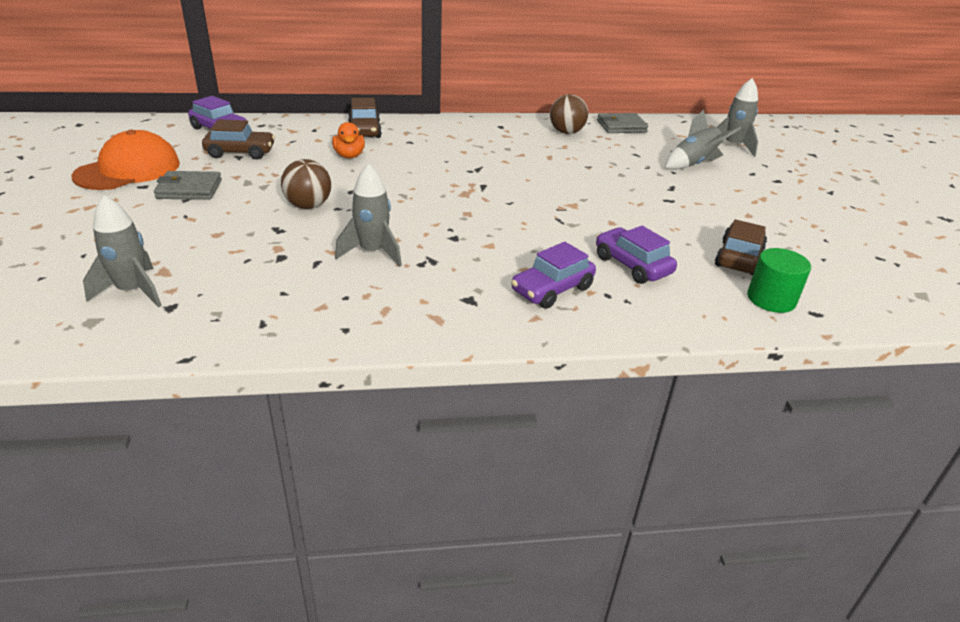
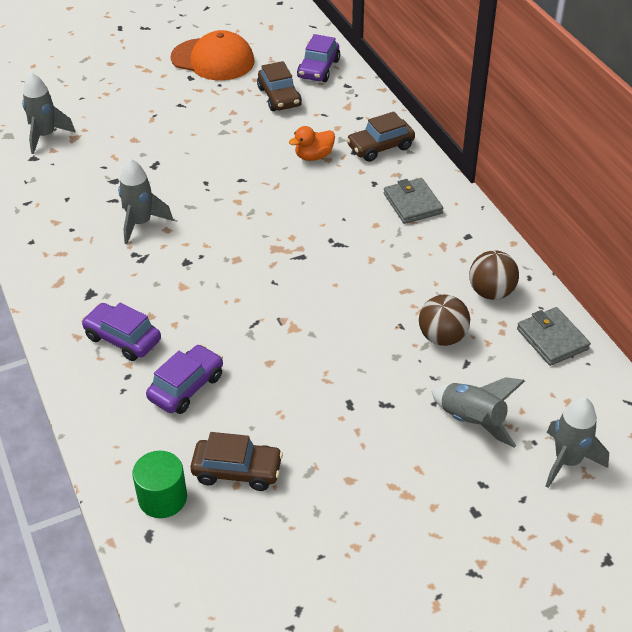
camera: 75 degrees right, 10 degrees up
(189, 189) = (197, 99): grey wallet -> grey wallet (412, 203)
(308, 206) = (201, 166): brown ball -> brown ball (442, 337)

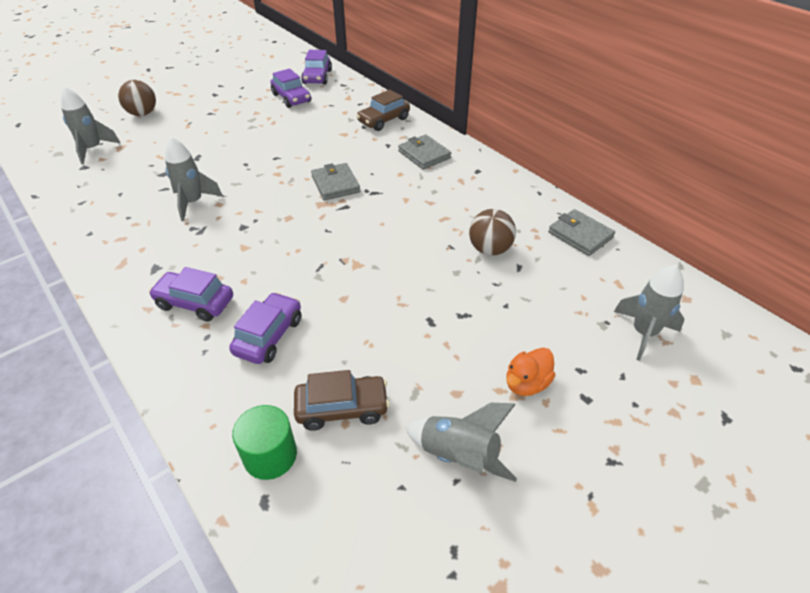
camera: 15 degrees left, 0 degrees up
(213, 60) = (230, 81): orange cap -> none
(279, 97) = (291, 98): brown car -> purple car
(298, 226) = (335, 184): none -> grey wallet
(314, 156) = (332, 133): orange duck -> orange duck (526, 383)
(472, 421) = (546, 315): grey rocket -> grey rocket (459, 456)
(491, 292) = (514, 208): brown ball -> brown ball (143, 114)

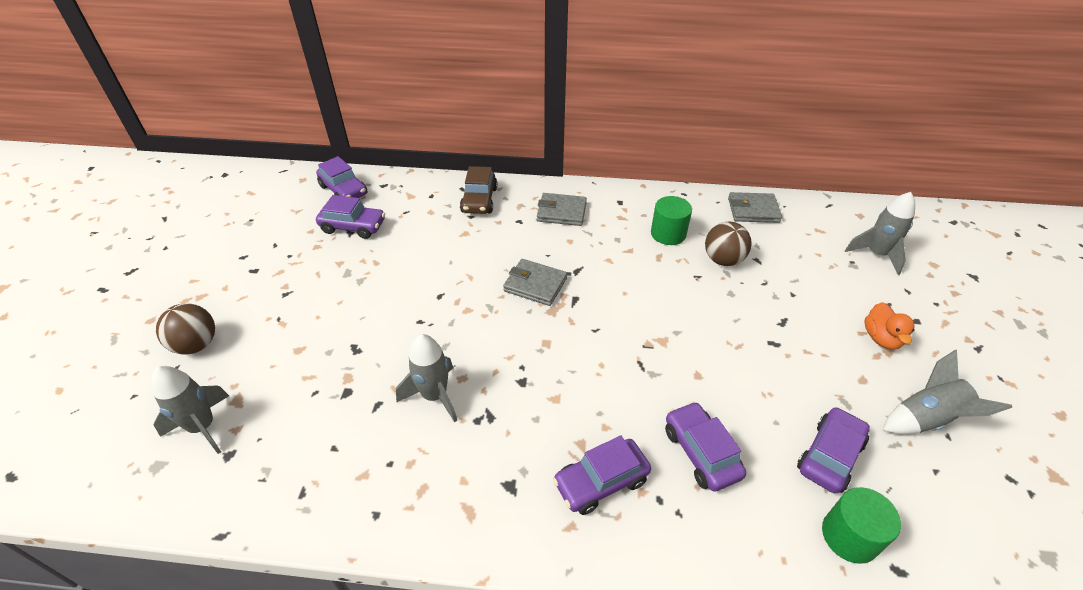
camera: 45 degrees left, 0 degrees up
(342, 408) = (830, 456): brown car -> purple car
(477, 209) = (668, 234): none -> green cylinder

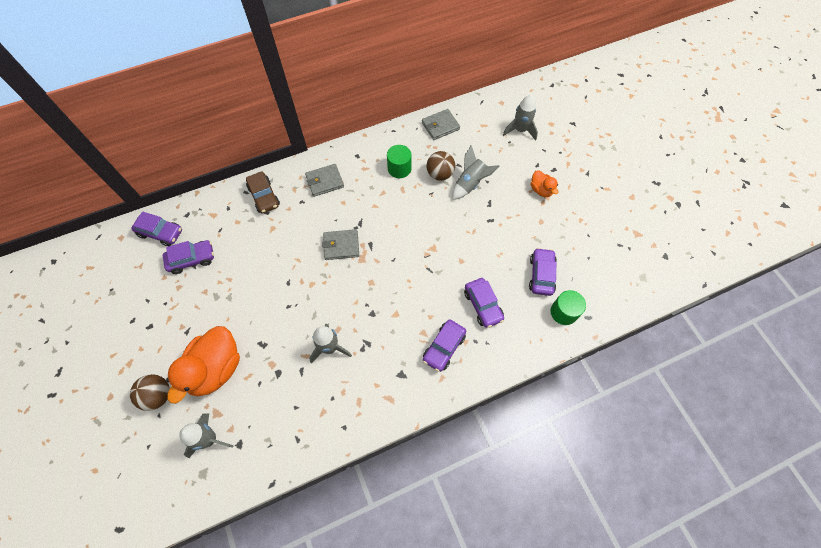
camera: 30 degrees left, 20 degrees up
(281, 349) = (216, 369): none -> orange duck
(701, 452) = (483, 305): purple car -> purple car turned 150 degrees counterclockwise
(926, 419) = (576, 230): grey rocket -> grey rocket (470, 183)

